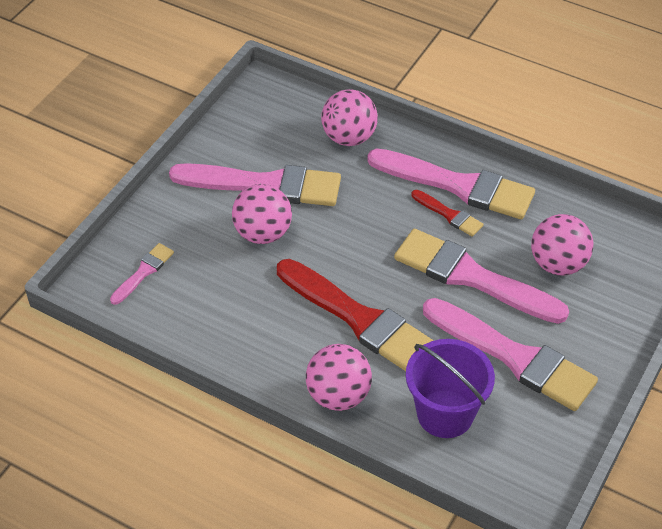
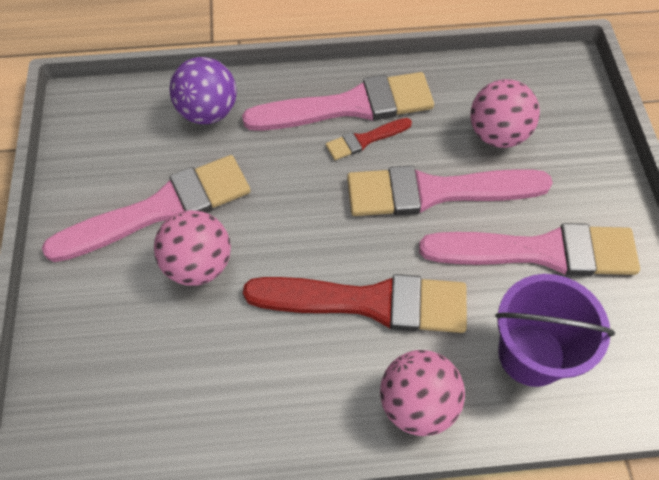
camera: 35 degrees left, 10 degrees up
(143, 272) = (98, 392): pink brush -> none
(349, 137) = (208, 112): pink ball -> purple ball
(449, 215) = (365, 140): red brush -> red brush turned 150 degrees clockwise

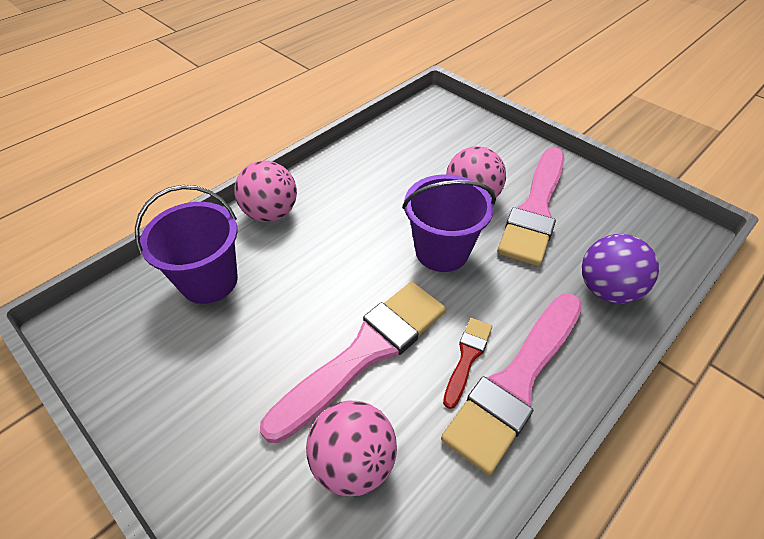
camera: 140 degrees right, 10 degrees down
(291, 230) = (442, 251): none -> purple bucket
(369, 302) = (346, 243): red brush -> none
(540, 251) = (239, 361): pink brush -> none

